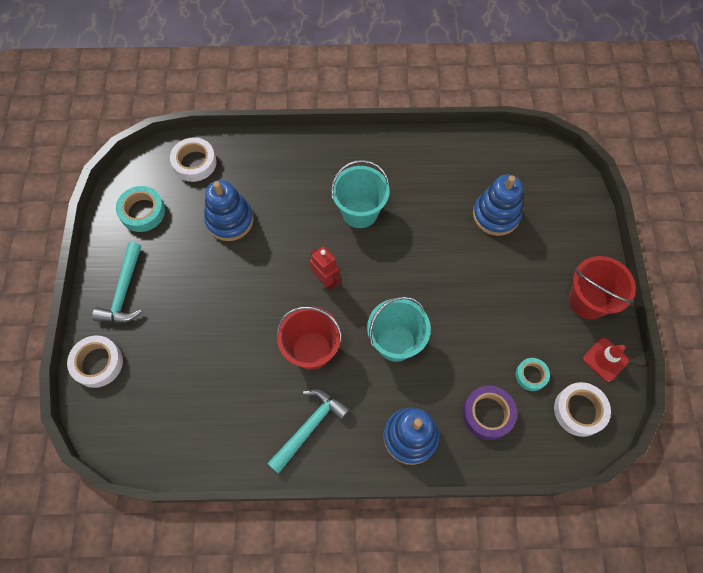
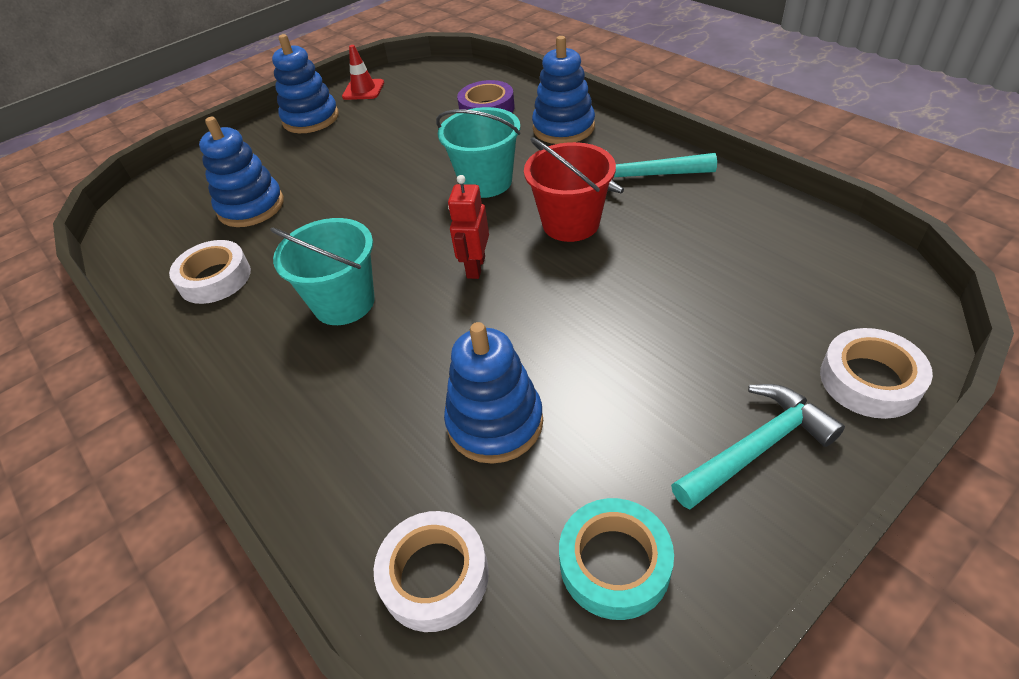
camera: 125 degrees left, 20 degrees down
(531, 375) = (422, 109): turquoise tape -> none
(579, 410) = (426, 80): white tape -> white tape (215, 278)
(588, 301) = (311, 119): red bucket -> blue stacking toy

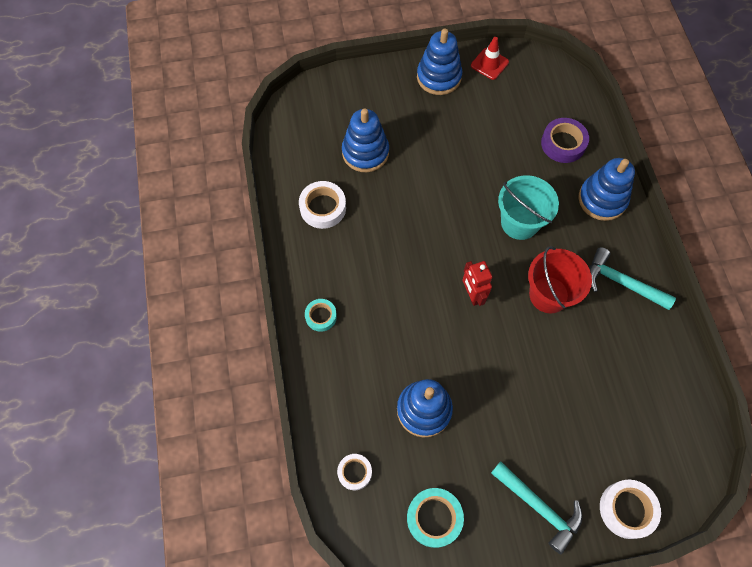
camera: 25 degrees right, 20 degrees up
(266, 393) = (321, 316): none -> turquoise tape
(344, 303) = (386, 275): turquoise bucket -> none
(434, 575) = (354, 472): white tape -> white tape, size x0.64
(475, 267) = (472, 295): red robot -> red robot turned 60 degrees counterclockwise
(756, 448) = (539, 507): turquoise hammer -> turquoise hammer turned 45 degrees clockwise

